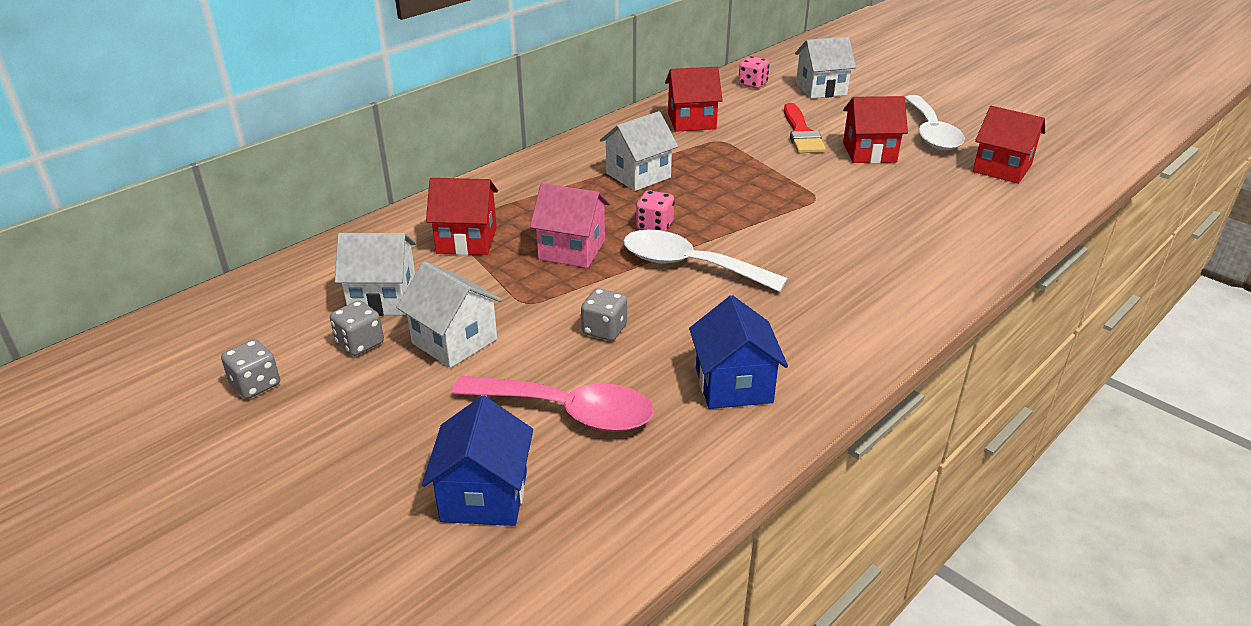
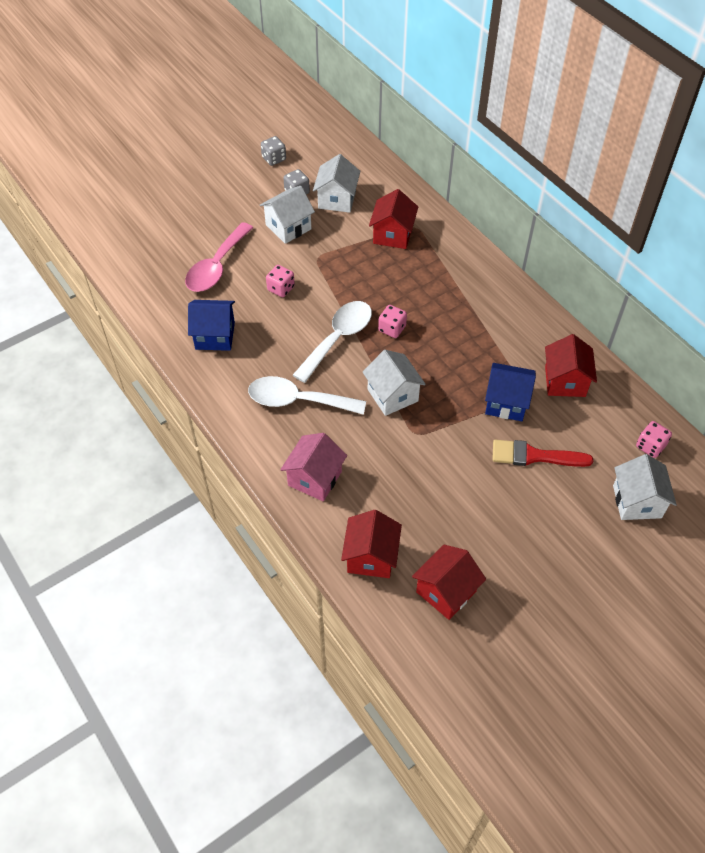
camera: 100 degrees right, 20 degrees up
(484, 496) = (170, 234): blue house -> blue house (506, 402)
(572, 250) = (370, 283): pink house -> pink house (315, 478)
(604, 330) = (281, 288): grey dice -> pink dice
(638, 175) = (468, 330): white house -> white house (392, 395)
(869, 152) = (490, 496): red house -> red house (371, 557)
(931, 133) = (526, 563): white spoon -> white spoon (297, 400)

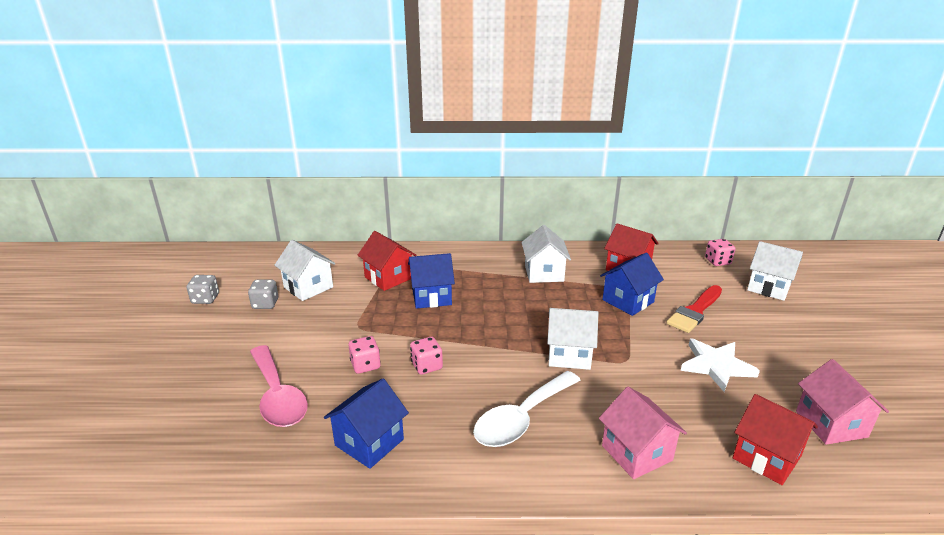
camera: 55 degrees left, 25 degrees down
(288, 227) = (298, 327): white house -> white house (544, 273)
(338, 338) = (469, 357): white spoon -> none
(392, 275) = (431, 296): none -> blue house
(392, 329) = (491, 322): pink dice -> pink dice (426, 366)
(446, 591) = (831, 424): red house -> pink house
(461, 495) = (716, 366): none -> white star

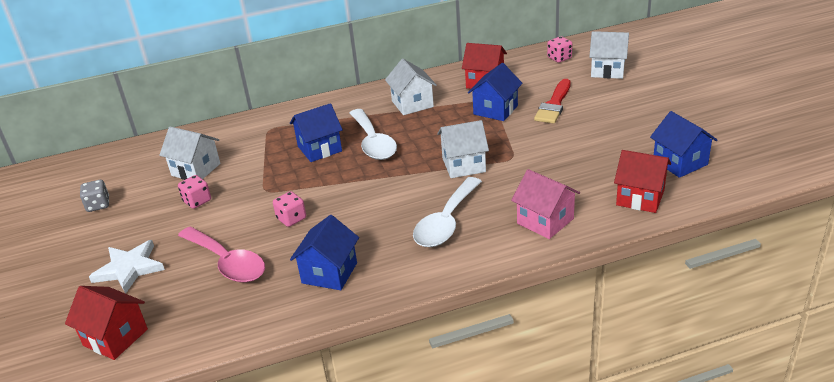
camera: 15 degrees left, 5 degrees up
(265, 304) = (163, 194): grey dice -> none
(388, 278) = (269, 142): red house -> red house (115, 337)
(426, 366) = (346, 205): pink dice -> pink dice (197, 201)
(486, 304) = (373, 143): none -> white spoon
(716, 366) = (584, 143): white star -> white star (129, 268)
(831, 424) = (680, 162): pink house -> blue house

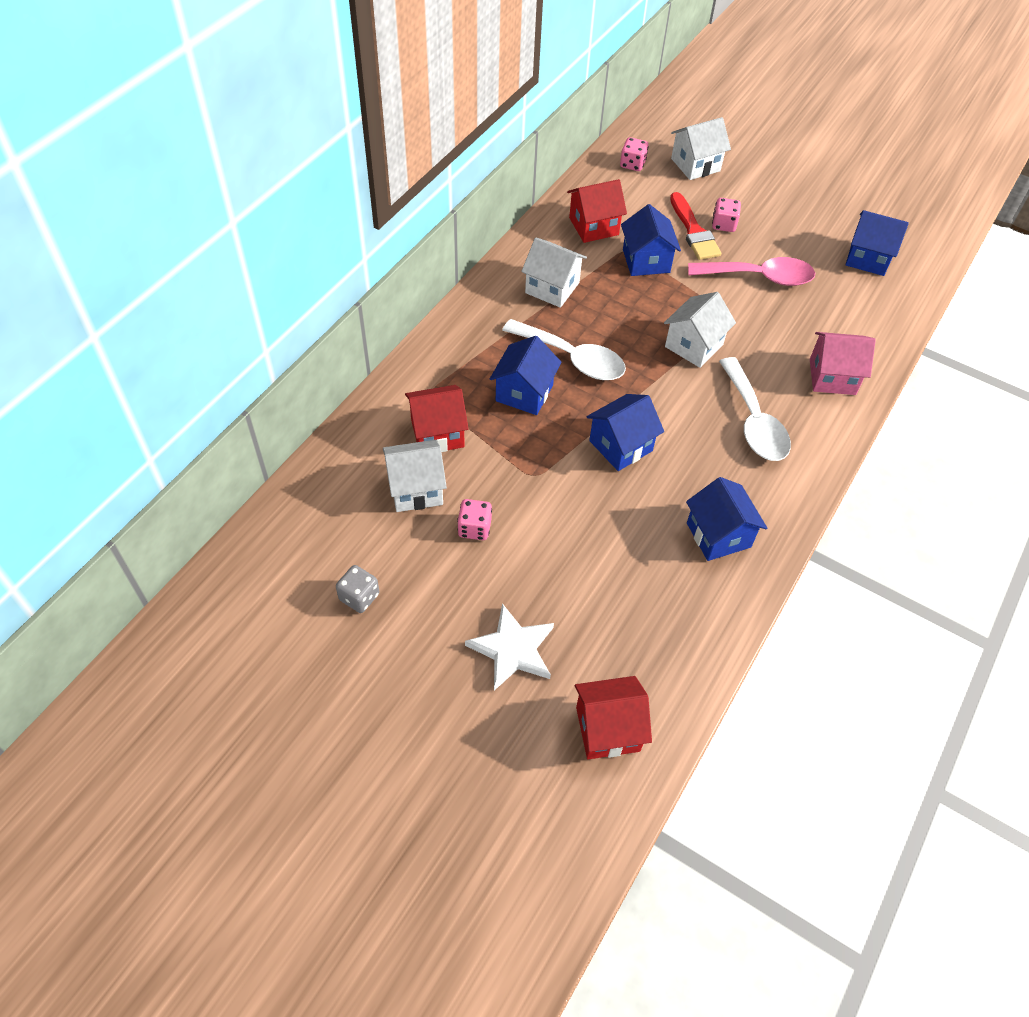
camera: 45 degrees left, 20 degrees up
(228, 263) = (608, 581): pink spoon -> pink spoon (759, 277)
(291, 218) = (605, 495): pink dice -> pink dice (723, 224)
(338, 198) = (621, 446): none -> blue house
(640, 197) = (877, 313): red house -> red house (437, 433)

